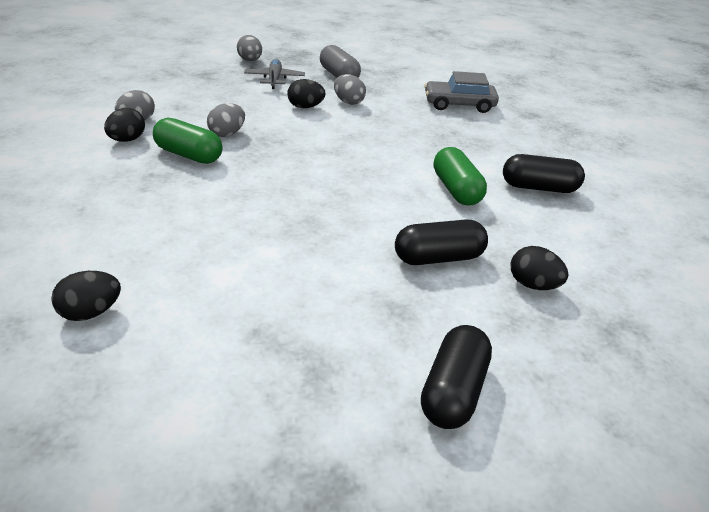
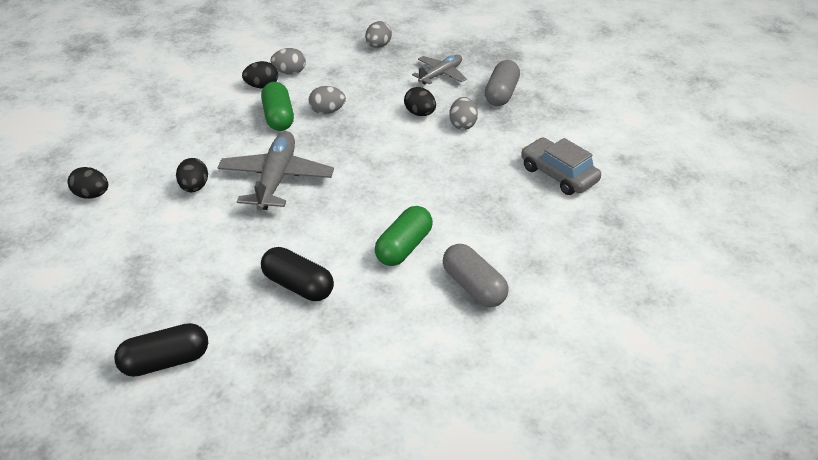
camera: 50 degrees right, 5 degrees up
(250, 60) = (452, 46): grey egg -> grey egg (378, 46)
(274, 197) = (276, 179): none -> grey plane
(533, 285) = (321, 346): black egg -> black egg (194, 187)
(539, 188) = (473, 287): black capsule -> grey capsule

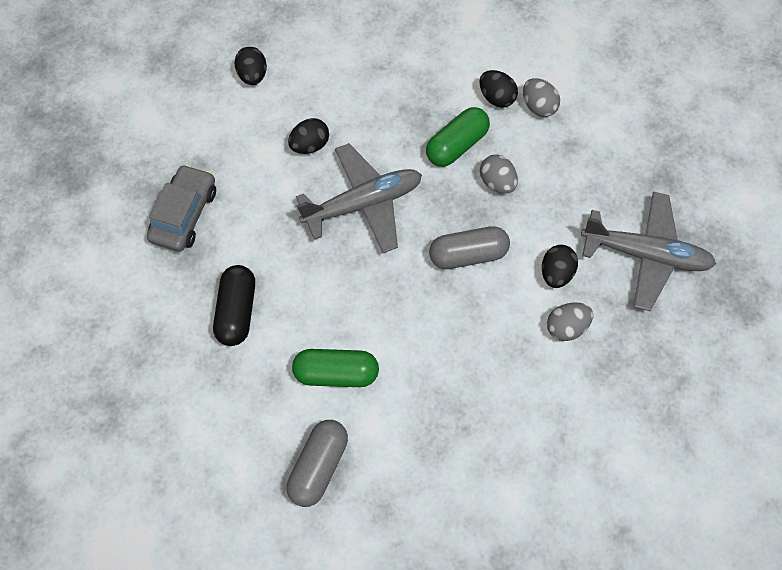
camera: 60 degrees right, 25 degrees up
(166, 361) = (105, 265): black capsule -> none
(378, 46) = (653, 159): grey egg -> none
(441, 74) = (645, 254): grey plane -> grey plane, size x1.64
(501, 94) = (655, 339): grey capsule -> grey capsule (468, 254)
(558, 174) = (543, 471): grey car -> grey car (185, 214)

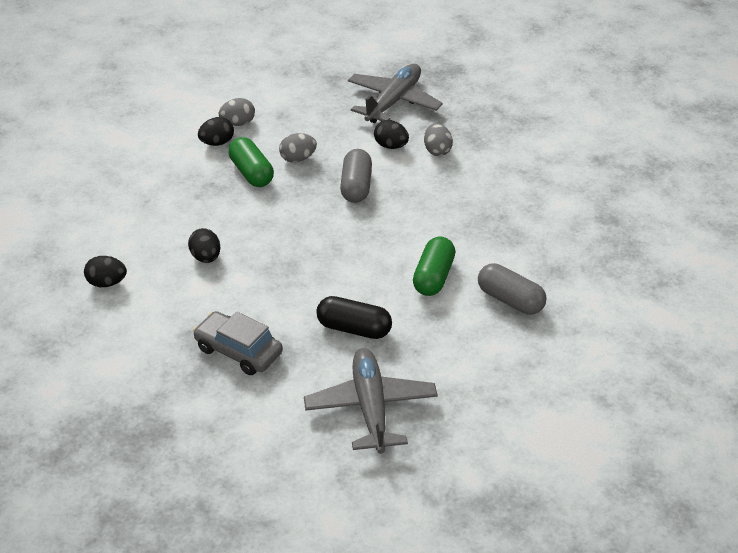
camera: 75 degrees left, 25 degrees down
(363, 204) = (282, 235): grey plane -> grey plane (371, 407)

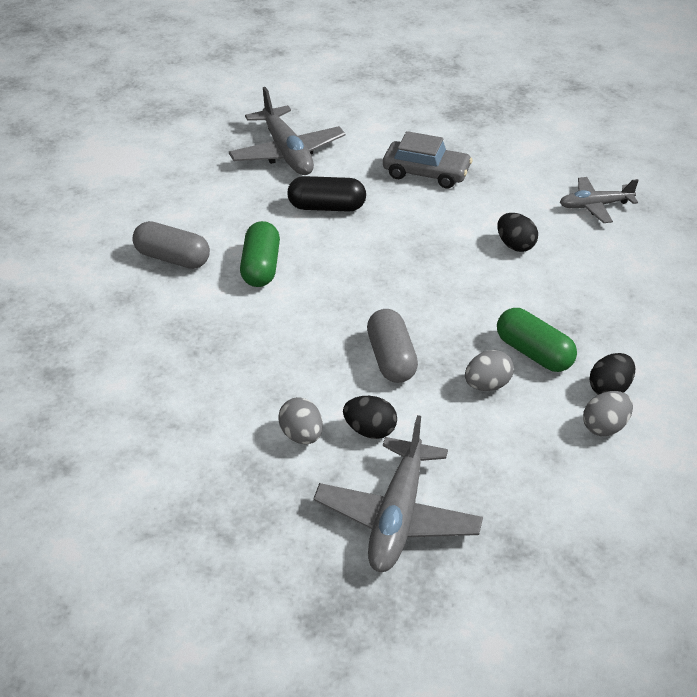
camera: 165 degrees right, 0 degrees up
(107, 283) = (595, 206): black egg -> grey plane

